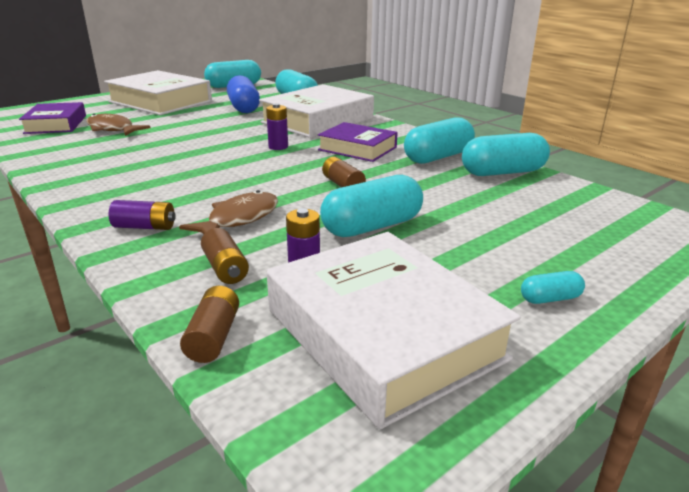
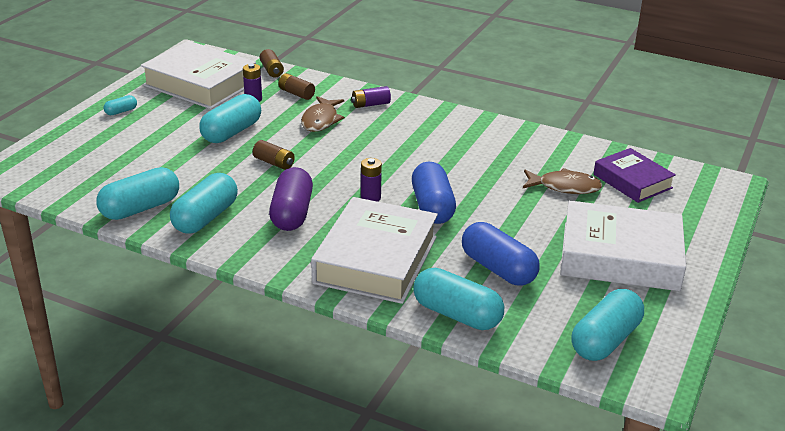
camera: 155 degrees right, 5 degrees up
(236, 135) = (432, 207): none -> blue capsule
(357, 148) = (292, 213): purple book -> purple capsule

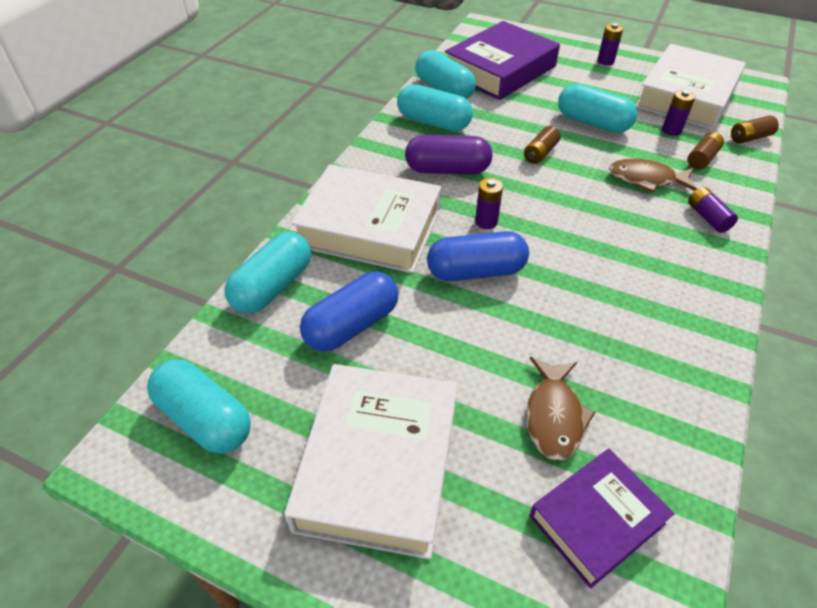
camera: 90 degrees right, 15 degrees up
(111, 171) = (500, 70): none -> purple book
(121, 111) = (605, 61): turquoise capsule -> purple battery

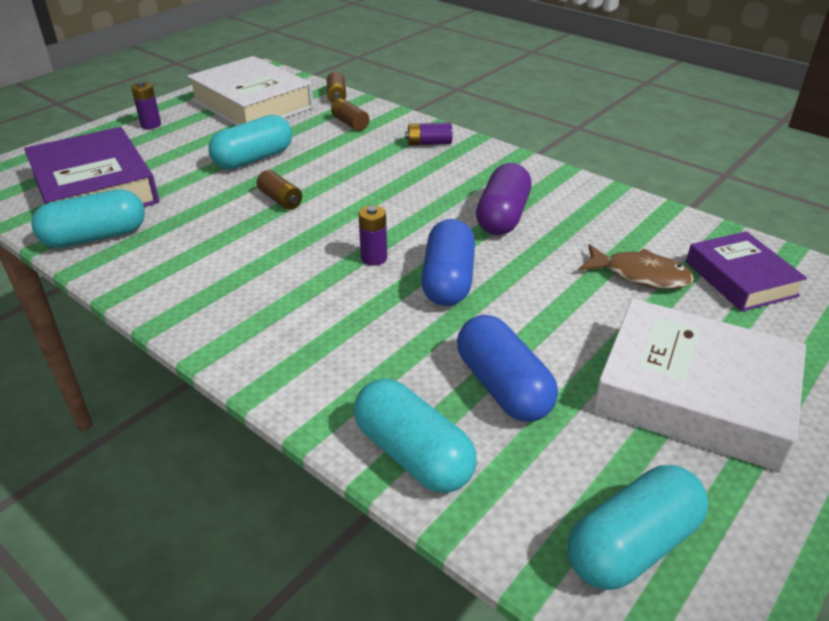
camera: 75 degrees left, 10 degrees down
(370, 227) = (338, 347): white book -> none
(433, 122) = (161, 258): turquoise capsule -> none
(447, 170) = (266, 266): purple capsule -> purple capsule (502, 216)
(646, 179) = (362, 155): brown fish -> none
(671, 130) = (299, 125): purple battery -> none

